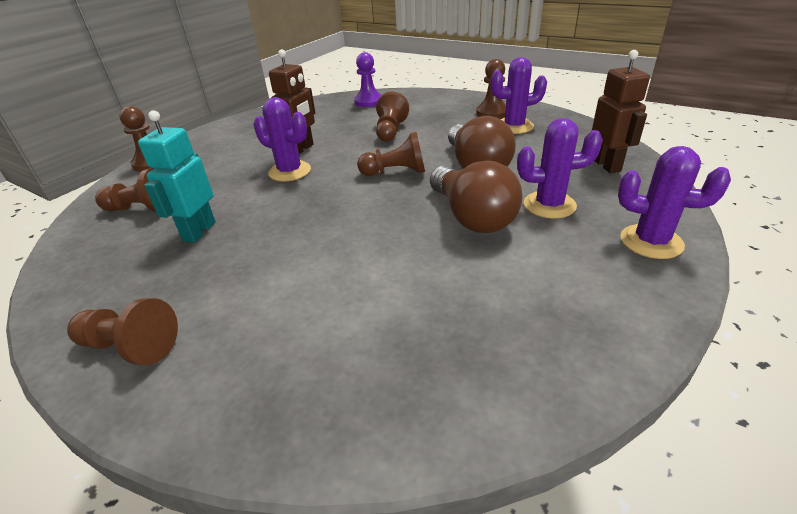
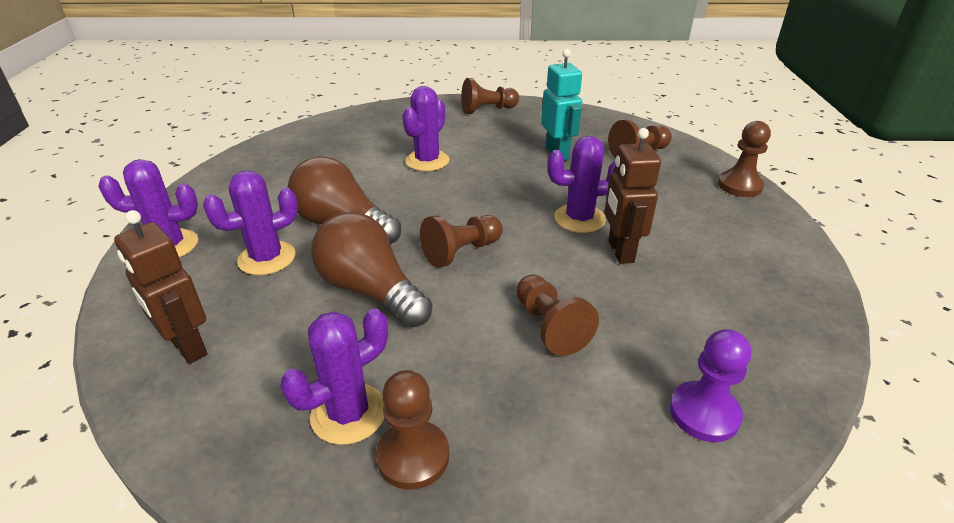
camera: 145 degrees right, 0 degrees up
(329, 267) = (427, 161): none -> purple cactus

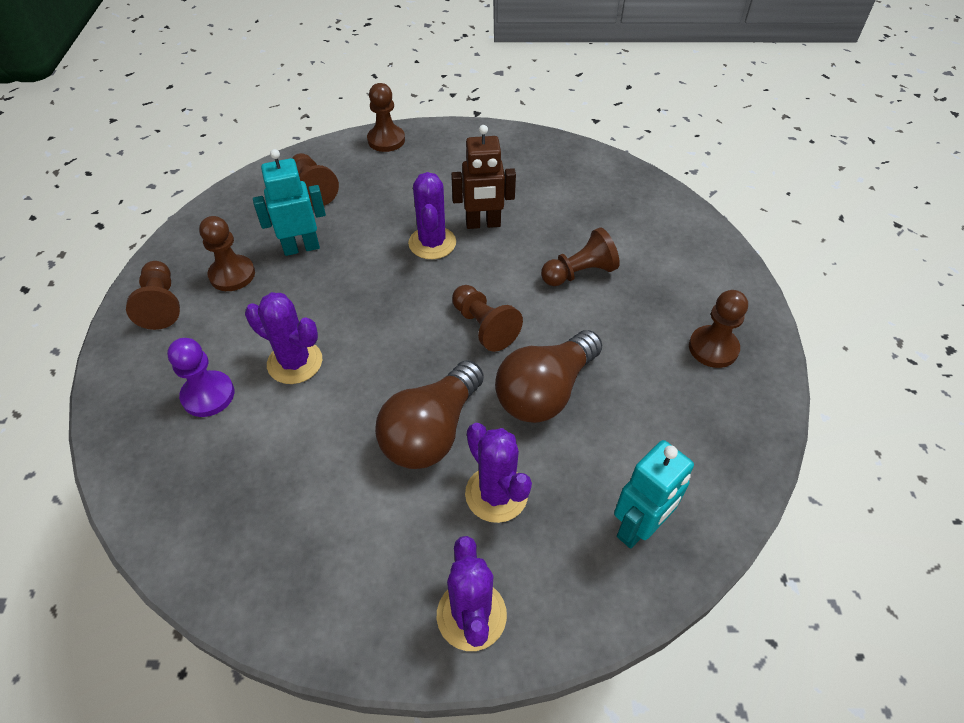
camera: 90 degrees left, 15 degrees up
(187, 347) = (638, 528): brown robot -> turquoise robot
(348, 413) = (686, 388): purple cactus -> none
(520, 130) = (232, 275): none -> brown pawn
(704, 413) = (647, 211): purple pawn -> purple pawn (208, 395)

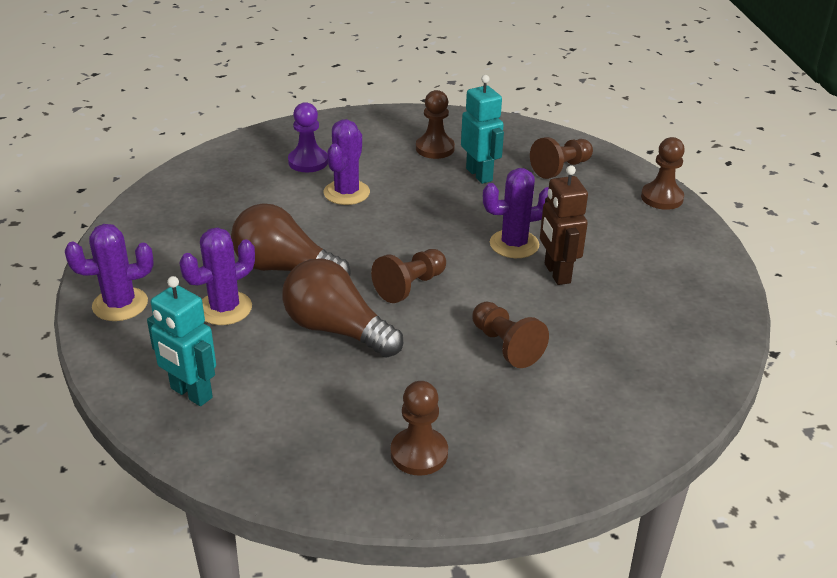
camera: 80 degrees right, 15 degrees down
(161, 304) = (393, 125): brown pawn -> none

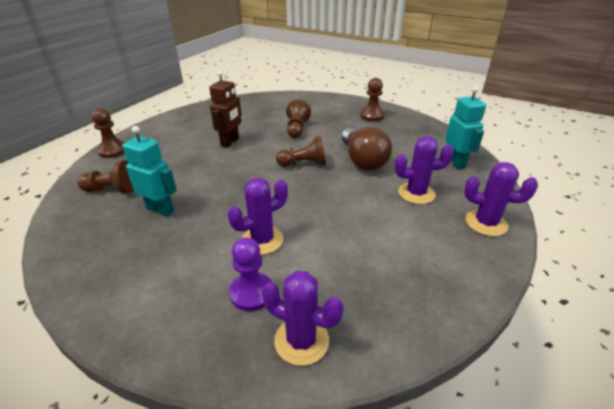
camera: 140 degrees left, 0 degrees up
(285, 268) = (362, 201): brown light bulb -> none
(435, 148) = (143, 250): brown pawn -> none
(479, 174) = (160, 209): turquoise robot -> turquoise robot turned 105 degrees clockwise
(514, 244) = (223, 161): purple cactus -> purple cactus (301, 340)

